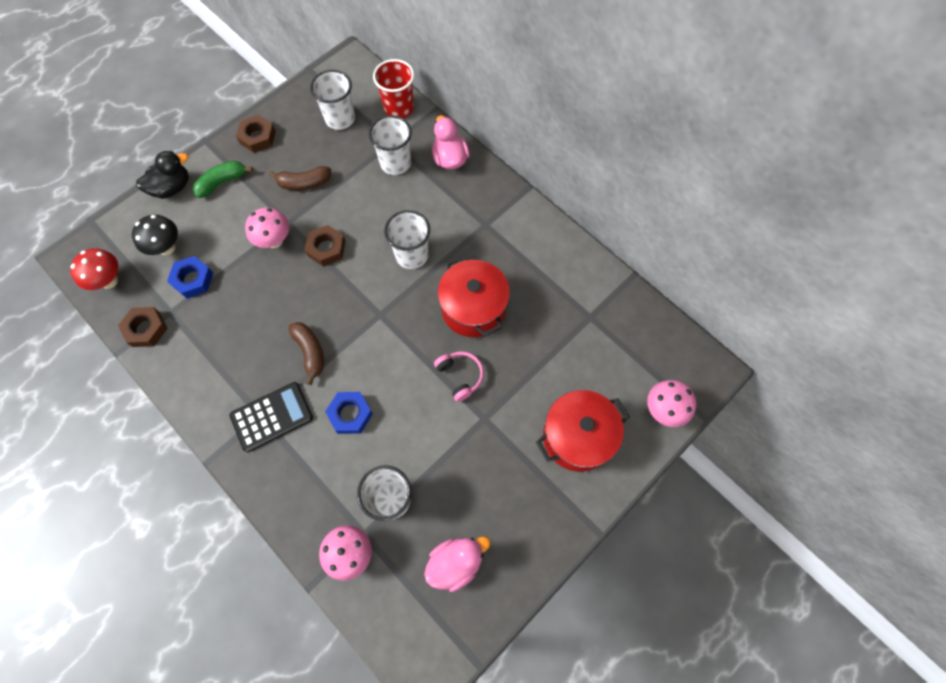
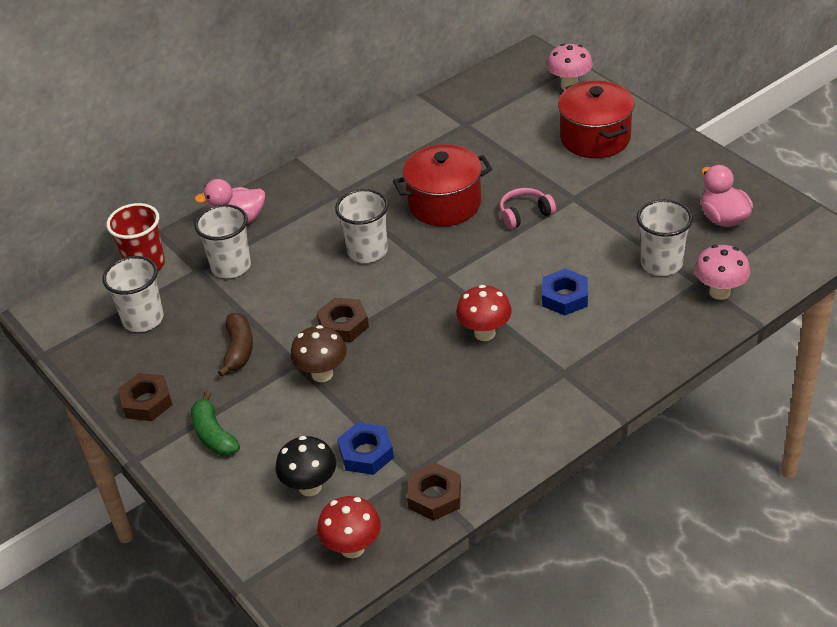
camera: 80 degrees left, 25 degrees down
(172, 188) = (208, 491): black duck -> none
(272, 416) = (565, 363): black calculator -> none
(274, 241) = (322, 374): pink mushroom -> brown mushroom
(310, 352) = (485, 333): brown banana -> red mushroom

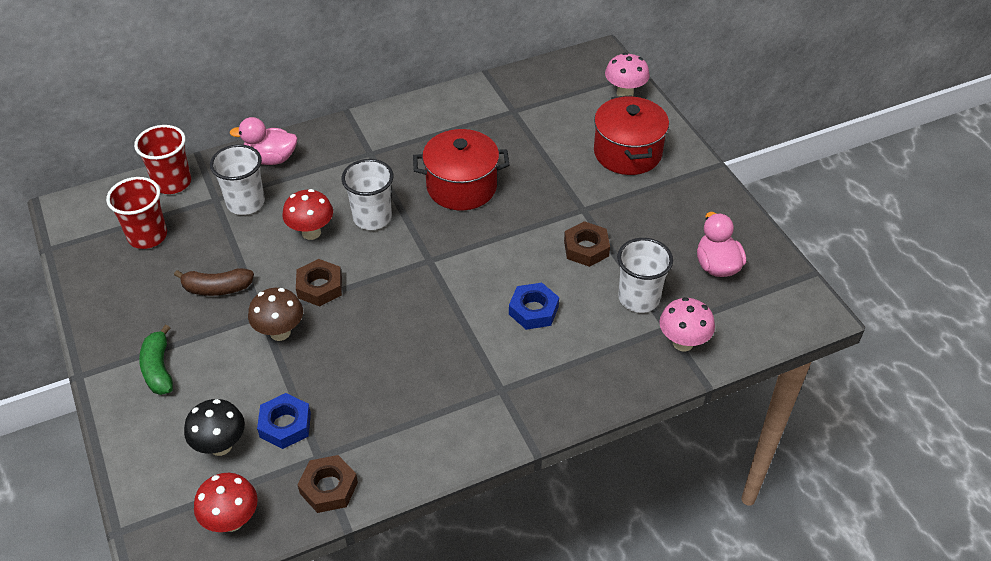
camera: 10 degrees right, 5 degrees up
(143, 319) = (147, 236): white cup -> red cup
(146, 402) = (115, 319): brown nut -> brown nut (586, 248)
(239, 350) = (217, 288): brown banana -> brown banana turned 75 degrees clockwise
(485, 333) = (444, 329): red mushroom -> red mushroom (311, 232)
(525, 214) = (531, 215): pink headphones -> none

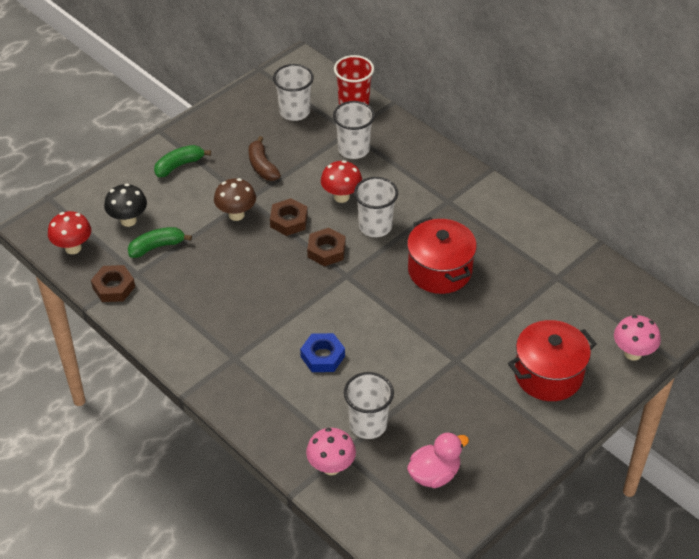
camera: 70 degrees right, 0 degrees up
(147, 236) = (294, 112): red cup -> white cup
(271, 159) = (408, 146): pink duck -> none
(285, 425) = (157, 247): blue nut -> green banana
(586, 248) = (409, 374): brown nut -> brown nut (326, 250)

